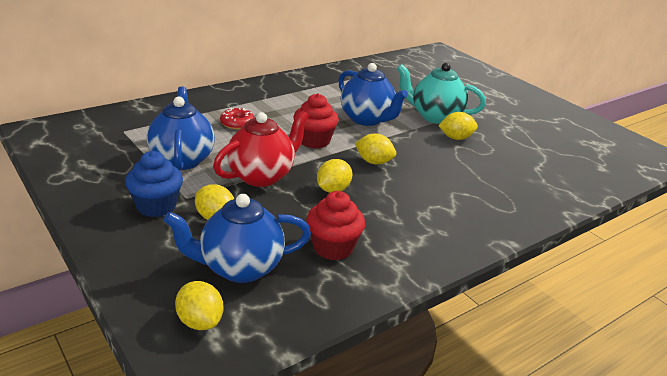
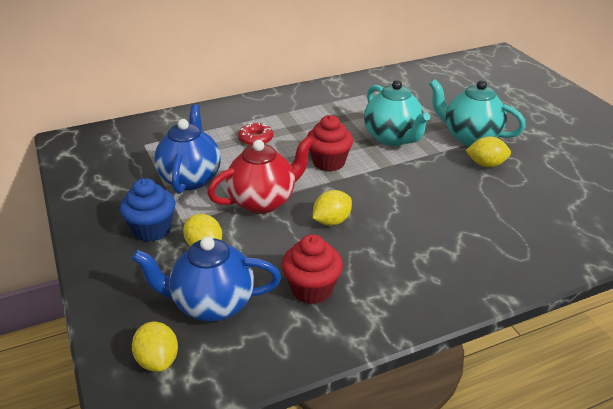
camera: 15 degrees right, 5 degrees up
(367, 119) = (393, 138): blue teapot -> turquoise teapot
(374, 162) = (385, 190): yellow lemon -> none

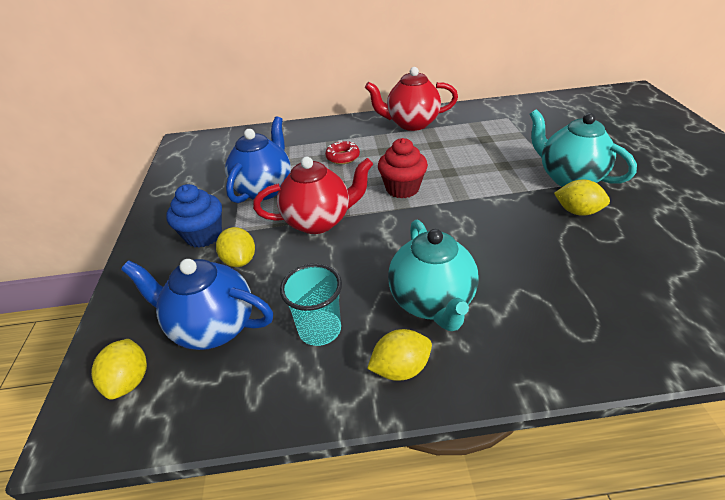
camera: 20 degrees right, 5 degrees up
(309, 100) = (411, 124): none -> red teapot
(312, 289) = (320, 329): red cupcake -> turquoise cup
(331, 221) = (376, 253): yellow lemon -> yellow lemon (400, 368)
(393, 138) = (480, 170): turquoise teapot -> turquoise teapot (432, 302)

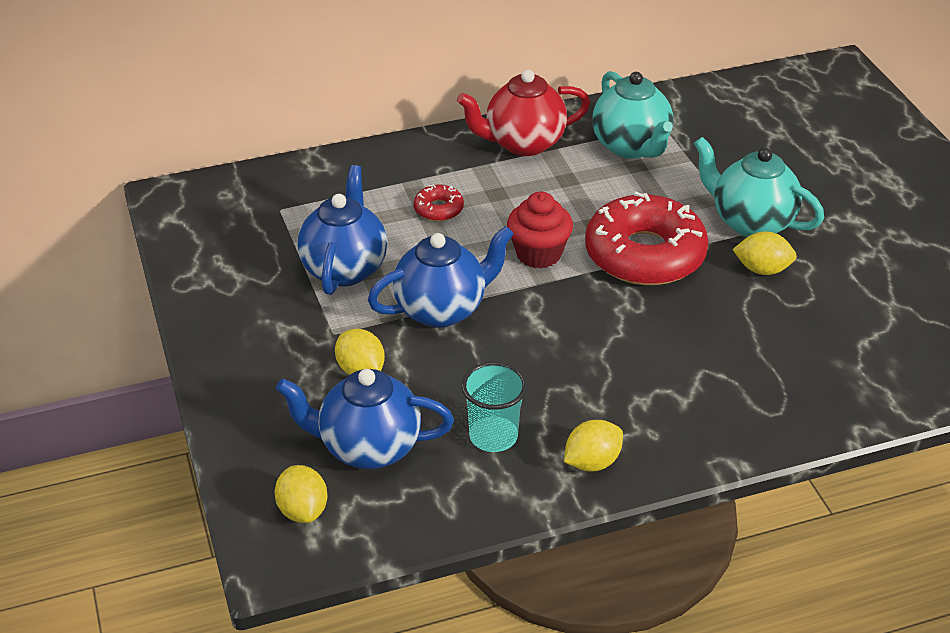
camera: 15 degrees left, 0 degrees up
(204, 235) = (293, 343): blue cupcake -> none
(319, 221) = (442, 309): red teapot -> blue teapot
(432, 302) = (610, 394): turquoise teapot -> turquoise teapot (631, 147)
(482, 194) = (644, 254): none -> red donut

